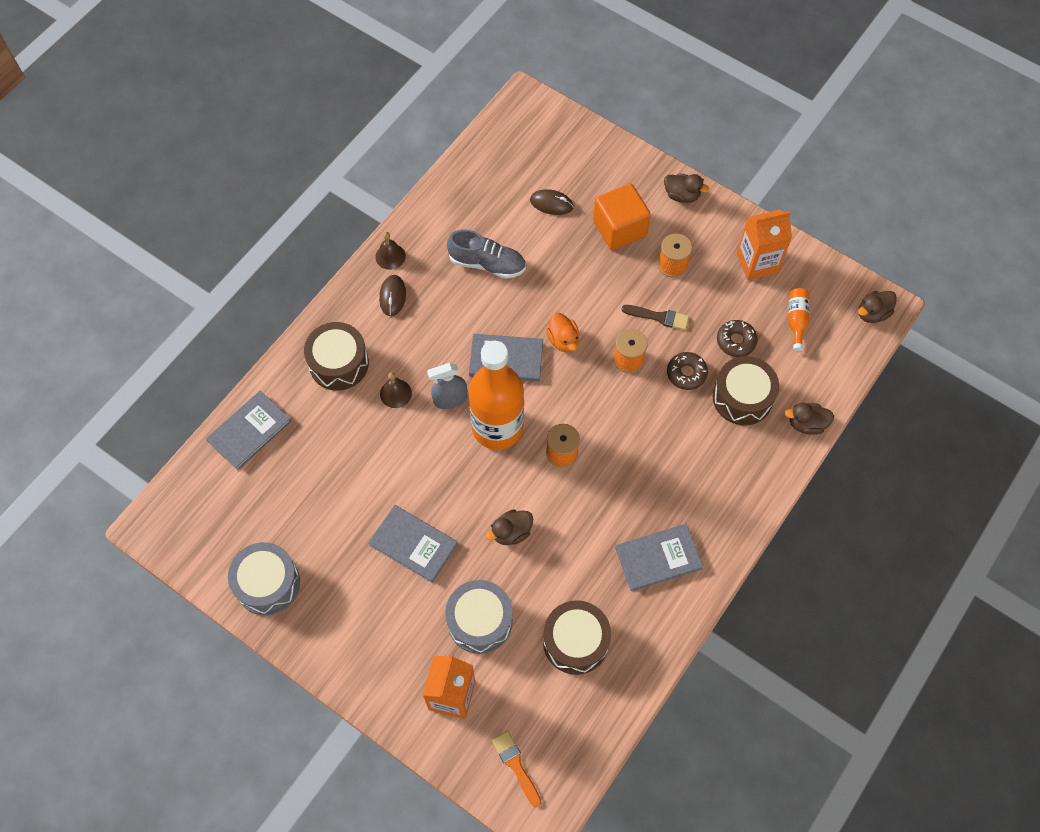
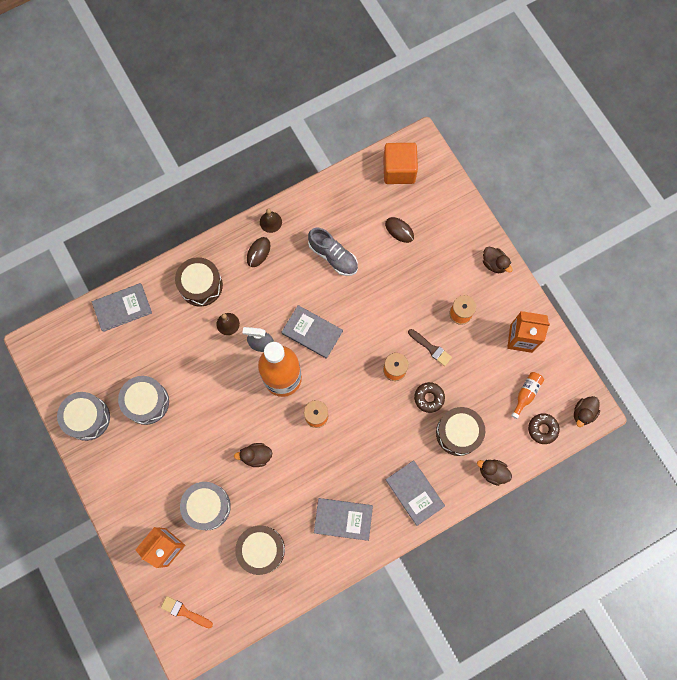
camera: 25 degrees right, 10 degrees up
(337, 530) = (146, 402): none -> grey drum
(413, 544) = (190, 434): grey book -> grey book (414, 493)
(516, 765) = (184, 612): orange brush -> orange brush turned 60 degrees counterclockwise
(563, 340) = (357, 335): orange duck -> none
(619, 228) = (437, 270): orange cube -> orange cube (399, 170)
(736, 341) = (475, 390): brown donut -> brown donut (542, 429)
(872, 313) = (583, 413): brown duck -> brown duck turned 45 degrees counterclockwise

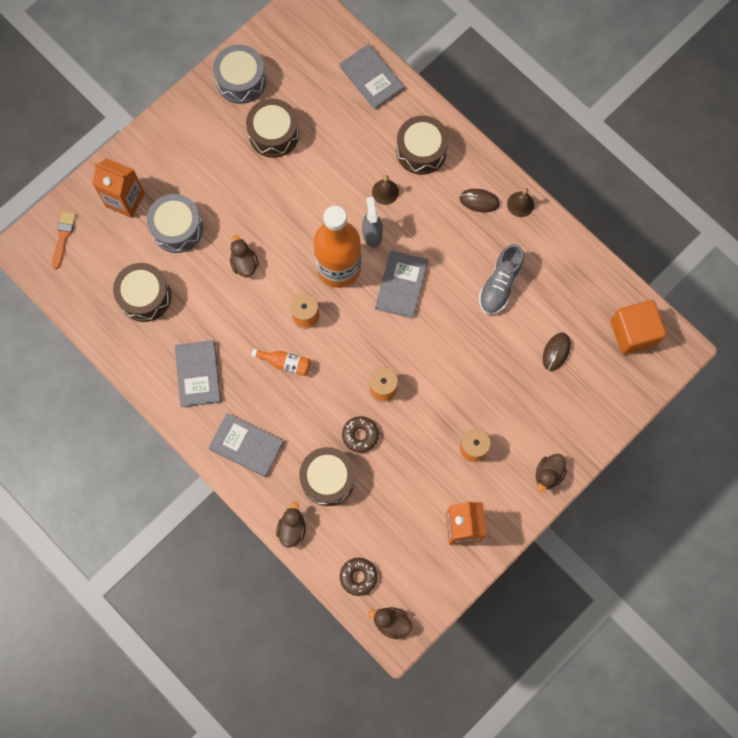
camera: 75 degrees right, 0 degrees up
(146, 402) = (274, 134): grey drum -> brown drum
(414, 493) = (246, 445): grey book -> grey book turned 75 degrees clockwise
(431, 348) = (420, 423): brown brush -> none
(526, 394) = (396, 548): orange bottle -> orange bottle (285, 363)

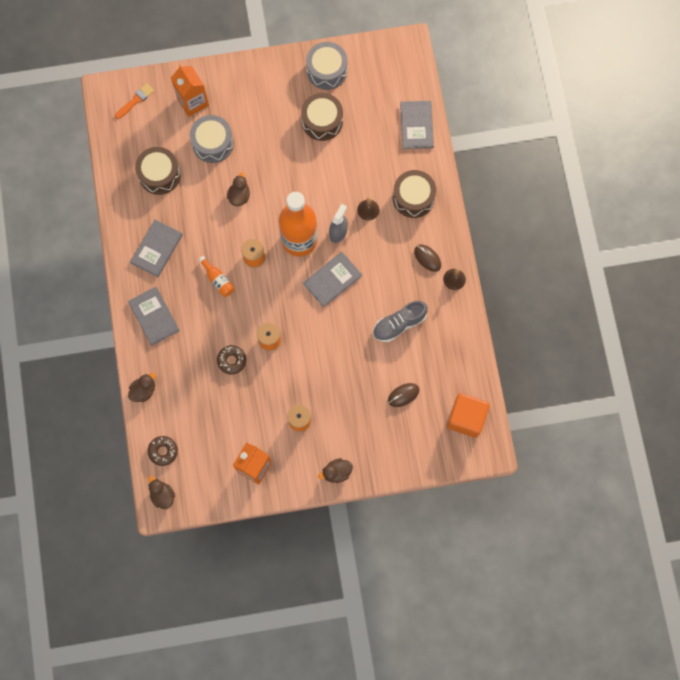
camera: 35 degrees right, 0 degrees up
(328, 479) = (190, 374): brown drum -> none

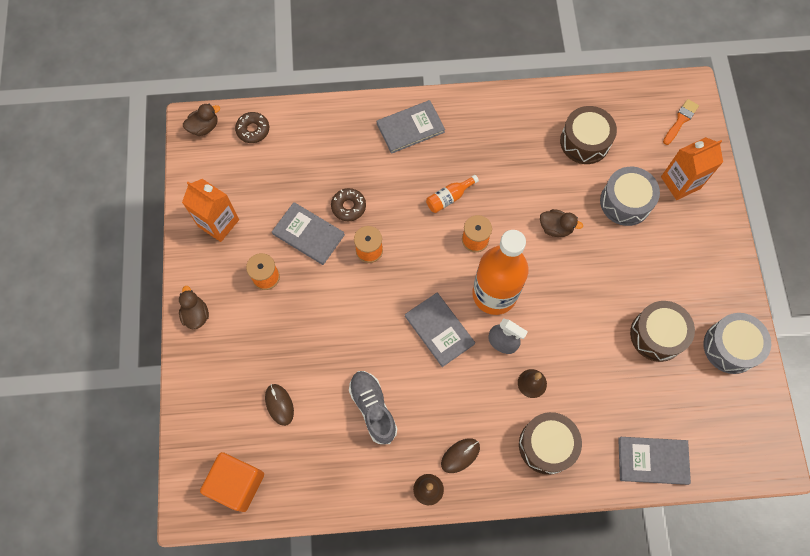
camera: 95 degrees right, 5 degrees down
(135, 100) = (680, 120): orange brush -> orange brush turned 105 degrees counterclockwise
(143, 390) = (325, 114): brown duck -> none
(156, 249) = (492, 134): grey book -> grey book (308, 234)

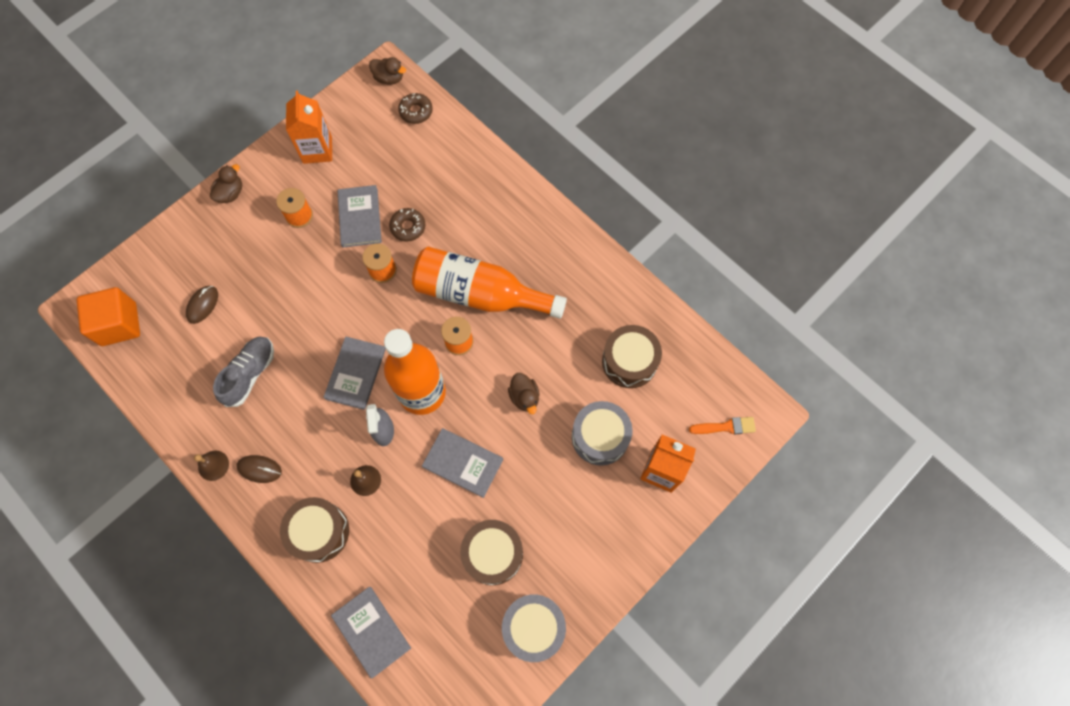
camera: 50 degrees right, 0 degrees up
(410, 128) = (518, 218): grey book -> grey book (463, 463)
(449, 198) = (480, 294): orange bottle -> orange bottle, size x2.49

